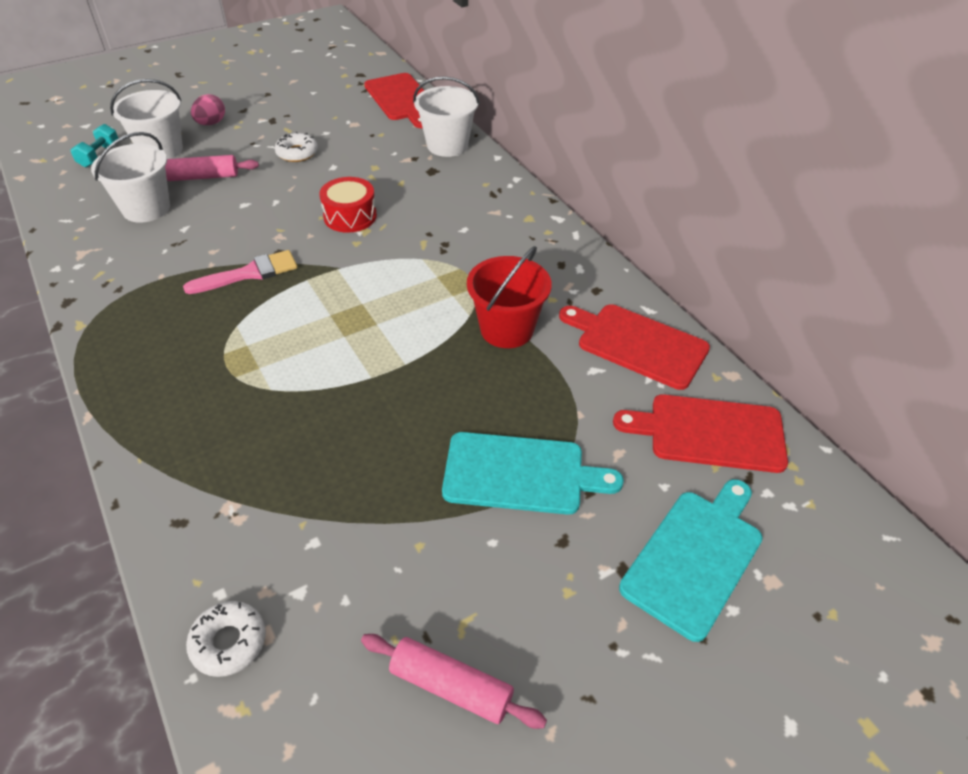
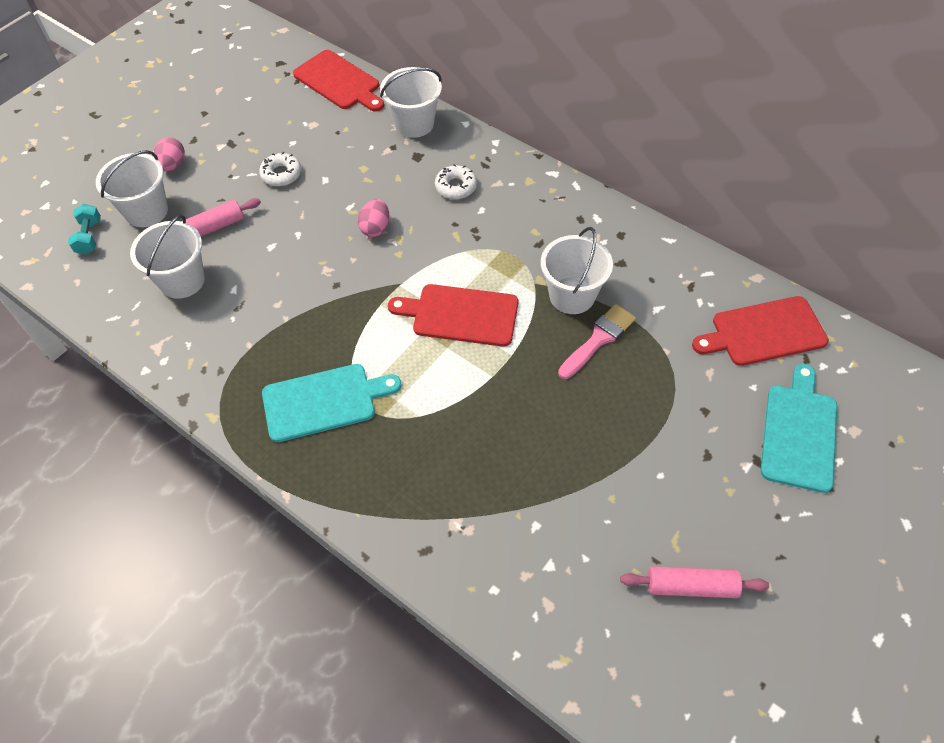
camera: 20 degrees left, 10 degrees up
(229, 642) = (525, 620): white donut -> white donut (456, 187)
(249, 273) = (326, 315): pink brush -> pink brush (598, 339)
(350, 216) = (375, 228): red drum -> pink egg
(507, 329) = (572, 295): red bucket -> white bucket
(520, 474) = (651, 415): turquoise cutting board -> turquoise cutting board (324, 401)
(637, 344) = (676, 274): red cutting board -> red cutting board (460, 315)

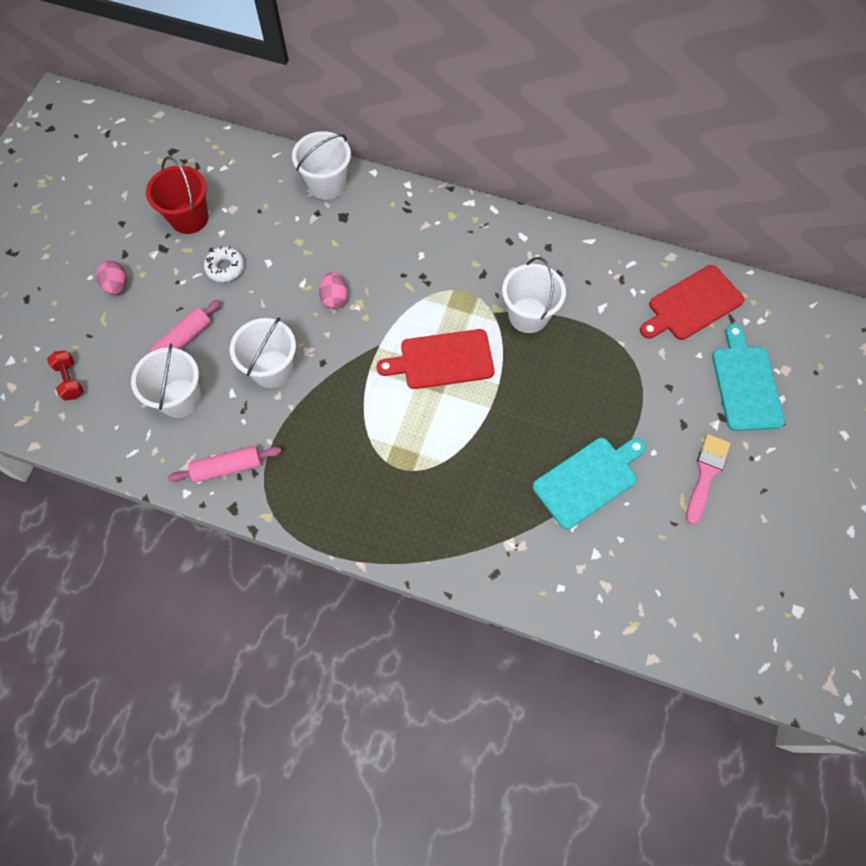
camera: 20 degrees left, 10 degrees up
(89, 237) = (70, 380): turquoise dumbbell -> red dumbbell
(146, 211) = (113, 339): white bucket -> white bucket (272, 369)
(268, 123) = (189, 218): none -> red bucket
(324, 401) = (358, 473): turquoise cutting board -> turquoise cutting board (588, 480)
(339, 82) = (238, 158): red cutting board -> none
(456, 187) = (390, 238): white donut -> none
(598, 339) = (564, 349): pink brush -> pink brush (706, 474)
(691, 586) = (707, 535): pink rolling pin -> pink rolling pin (227, 467)

